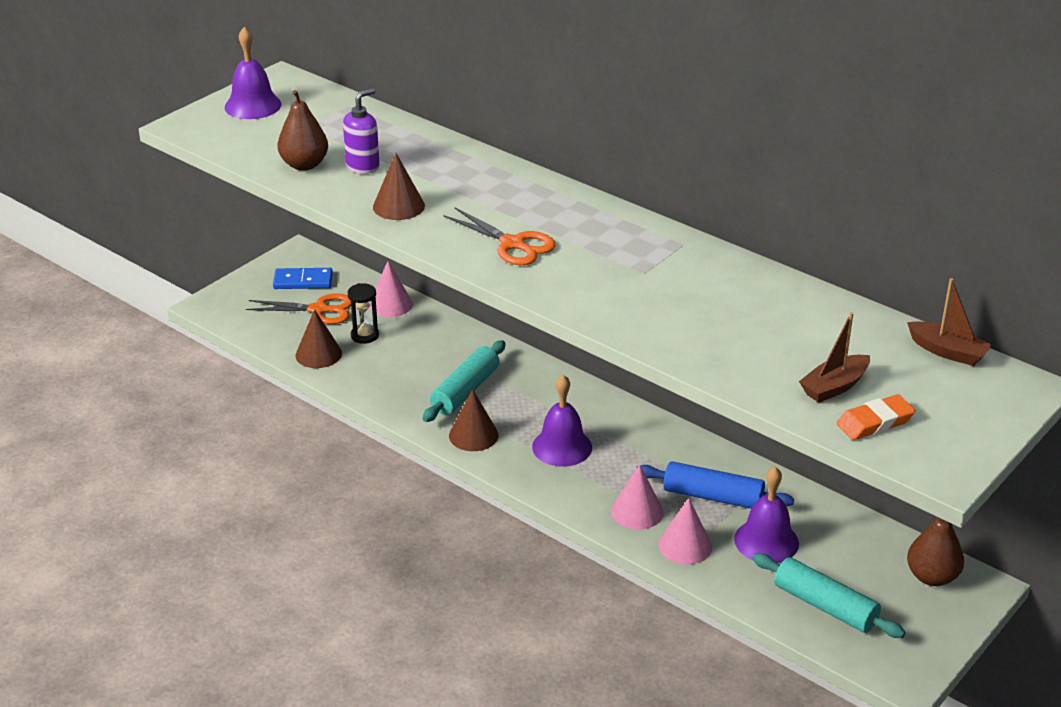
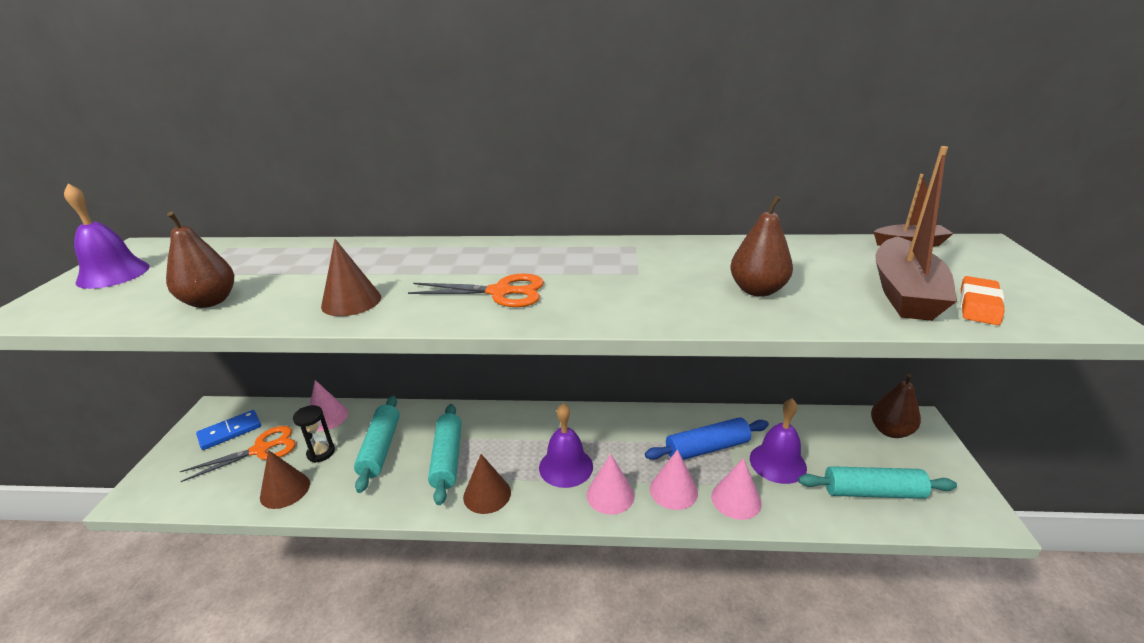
camera: 35 degrees left, 5 degrees down
(363, 166) = (282, 283): purple soap dispenser -> none
(416, 355) = (380, 448): none -> turquoise rolling pin
(577, 487) = (610, 495): none -> pink cone
(715, 330) = (757, 290): none -> brown pear
(834, 387) = (904, 293): brown boat -> brown boat, size x1.68

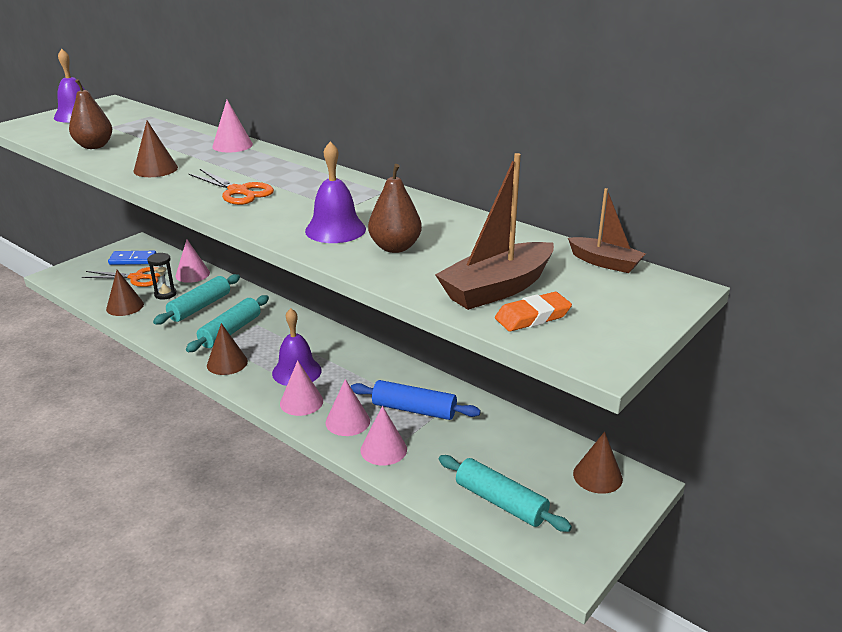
camera: 35 degrees right, 0 degrees up
(396, 249) = (232, 145): none -> pink cone
(777, 463) = (454, 445): purple bell -> purple bell (335, 229)
(890, 431) = (597, 476): brown pear -> brown cone

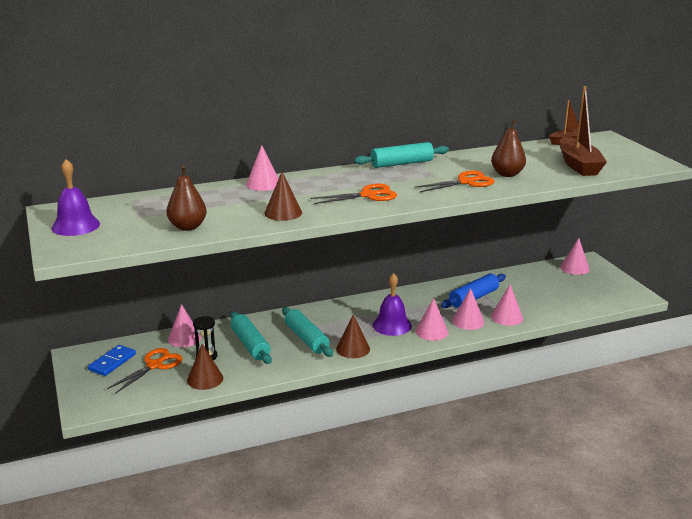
camera: 60 degrees left, 5 degrees down
(335, 229) = (466, 182): purple bell -> orange scissors
(500, 502) = (578, 297): turquoise rolling pin -> turquoise rolling pin (401, 164)
(532, 317) = (614, 166): orange eraser -> none
(597, 476) = (574, 268): brown cone -> pink cone

